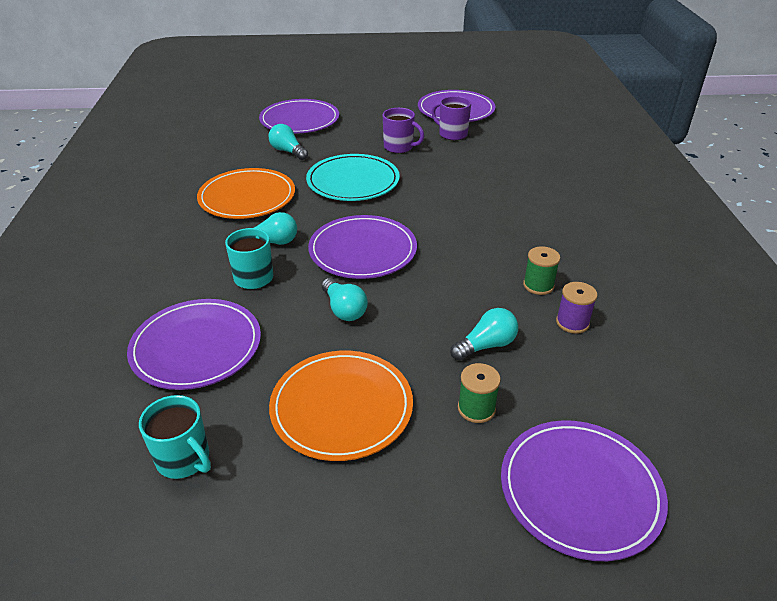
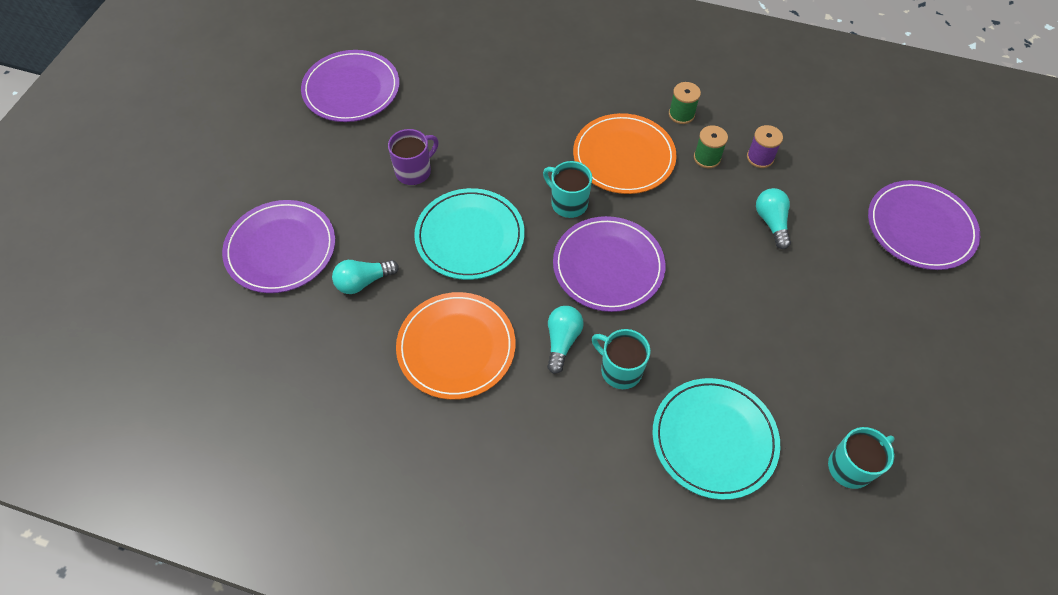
camera: 70 degrees left, 20 degrees up
(196, 347) = (714, 439): purple plate -> turquoise plate
(341, 407) = (817, 342): orange plate -> orange plate (623, 156)
(344, 309) = (695, 307): turquoise light bulb -> none
(418, 217) = (568, 203): none -> turquoise mug
(452, 134) = (409, 114): purple mug -> none
(476, 408) = (838, 255): green spool -> green spool (681, 114)

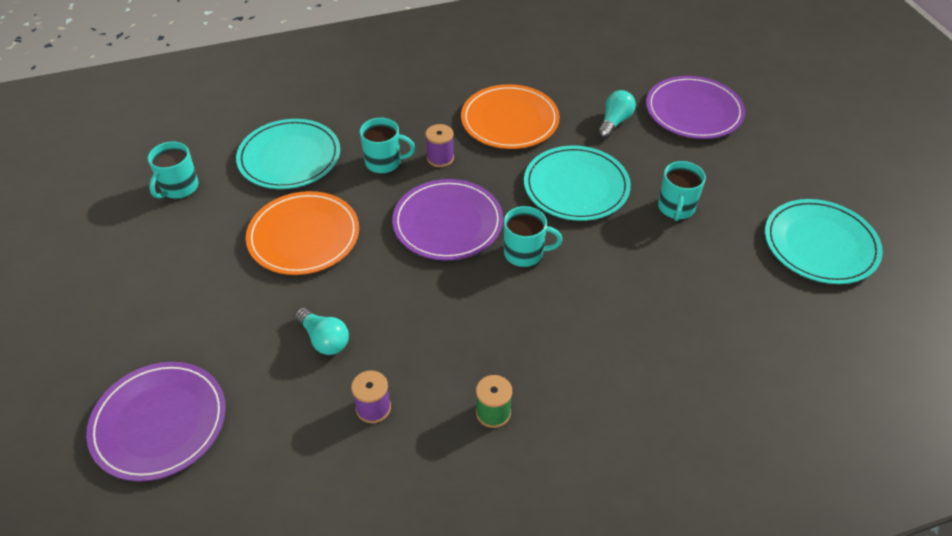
camera: 145 degrees right, 10 degrees down
(351, 89) = (820, 244): purple plate -> turquoise plate
(414, 171) = (676, 208): purple mug -> turquoise mug
(562, 341) = (440, 158): turquoise light bulb -> purple spool
(623, 156) = (513, 325): orange plate -> orange plate (304, 236)
(707, 158) = (430, 373): green spool -> none

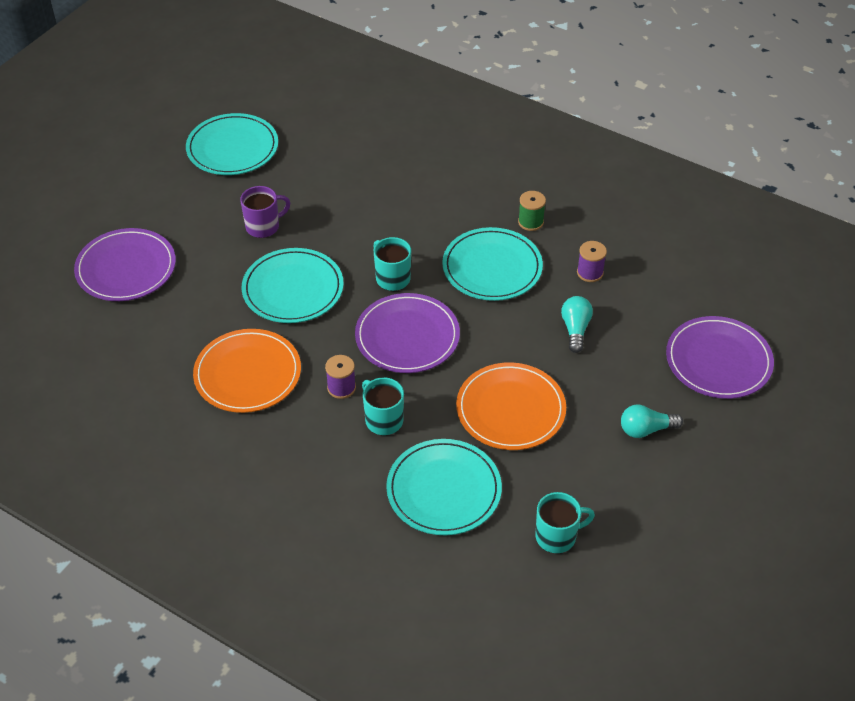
camera: 130 degrees left, 0 degrees up
(464, 333) = (492, 267): none -> turquoise plate
(614, 122) = (187, 307): turquoise light bulb -> turquoise light bulb (646, 429)
(676, 208) = (263, 226): turquoise mug -> purple mug

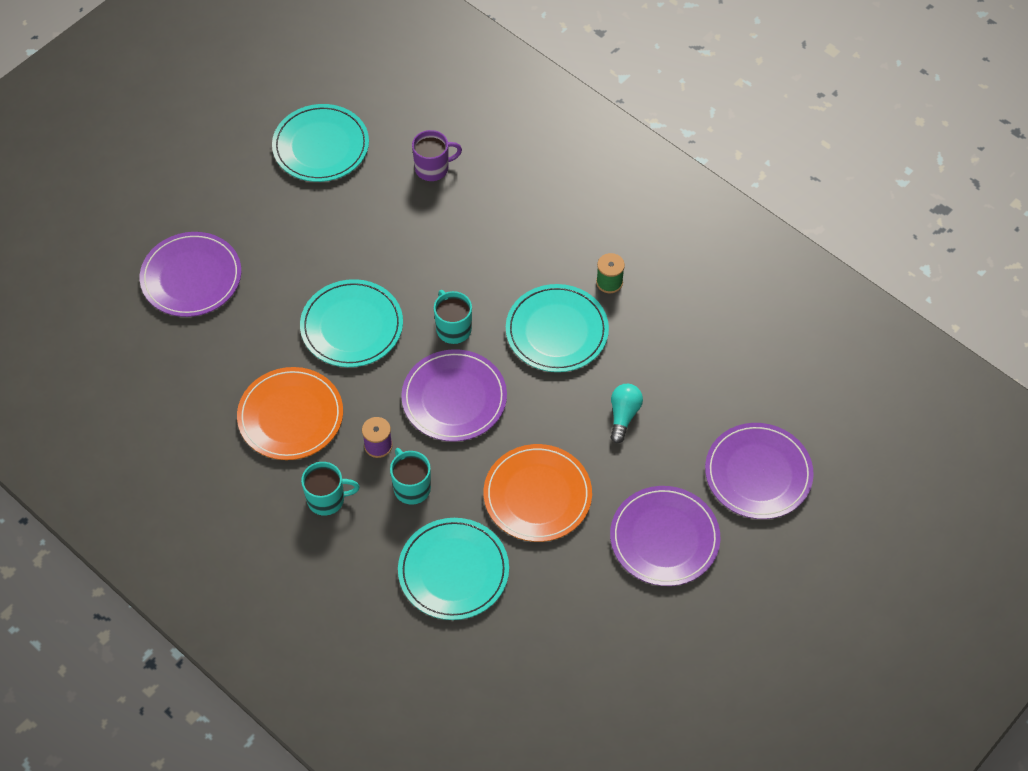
camera: 10 degrees right, 10 degrees up
(263, 226) = (335, 248): purple mug -> purple mug (433, 168)
(557, 536) = (549, 637): turquoise mug -> turquoise mug (327, 499)
(590, 272) = (655, 352): purple spool -> none
(646, 429) = (664, 538): turquoise light bulb -> purple plate

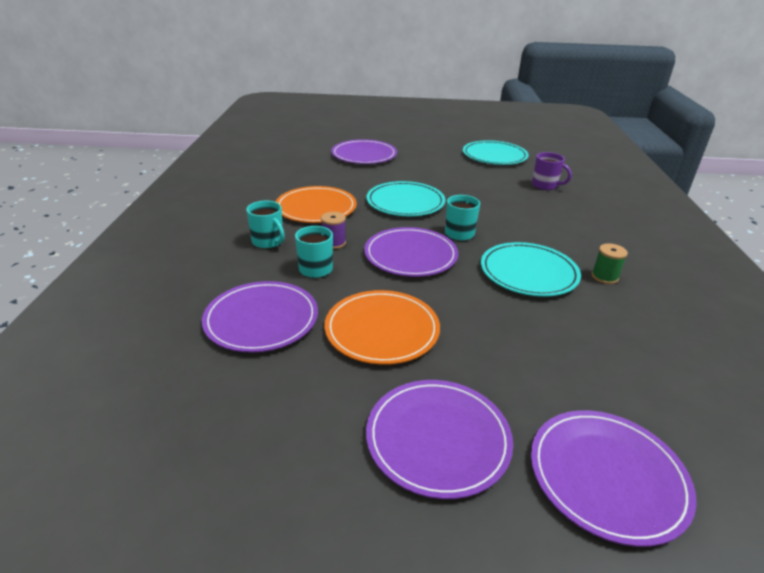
camera: 50 degrees right, 25 degrees down
(453, 571) = (261, 319): turquoise plate -> purple plate
(623, 415) = (517, 340): turquoise light bulb -> none

